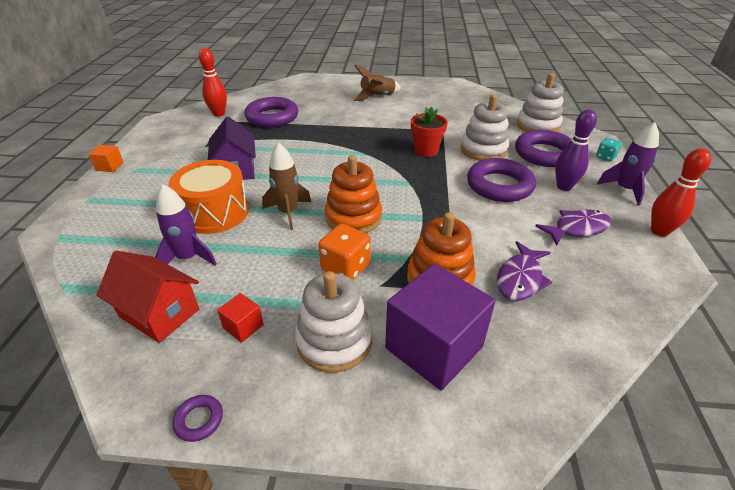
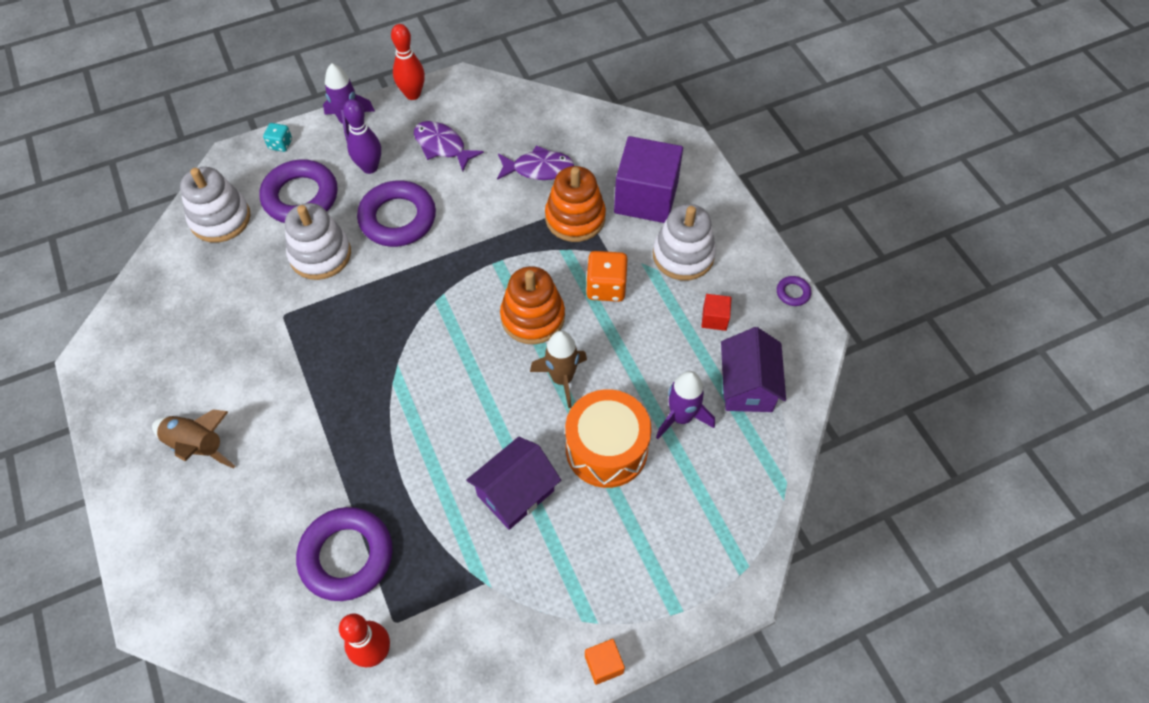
camera: 120 degrees left, 20 degrees up
(159, 313) = (747, 386): red house -> purple house
(426, 150) = (352, 310): red flower pot -> none

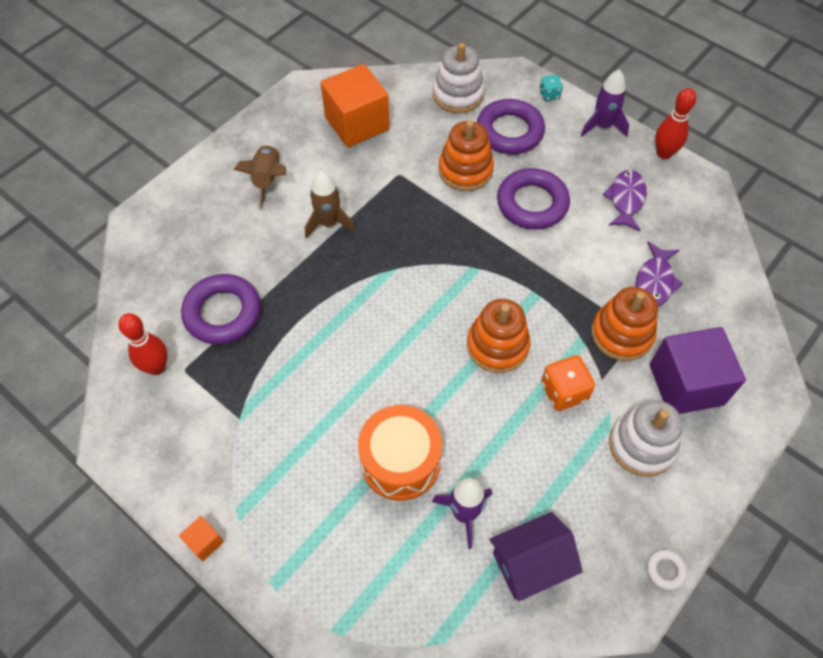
camera: 65 degrees right, 0 degrees up
(186, 326) = (357, 123): none -> orange cube
(320, 254) = (465, 170): white stacking toy -> orange stacking toy
(370, 167) = (568, 161): purple bowling pin -> none
(515, 493) = (326, 406): purple house -> none
(538, 169) = (654, 281): purple fish -> purple fish turned 45 degrees clockwise
(562, 378) = (450, 395): brown rocket -> brown rocket (329, 223)
(714, 318) = (588, 503): red cube -> none
(793, 293) = (665, 570): purple ring -> white ring

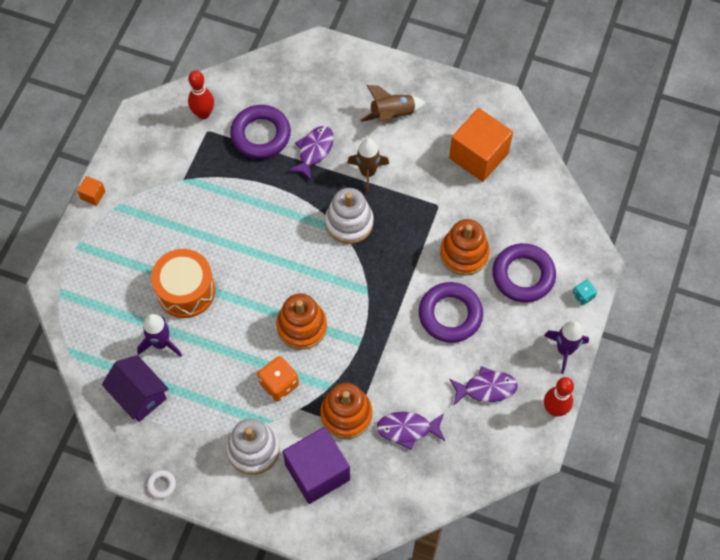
camera: 70 degrees right, 5 degrees up
(274, 265) = (314, 151): none -> purple fish
(458, 95) = (547, 222): white stacking toy -> white stacking toy (349, 222)

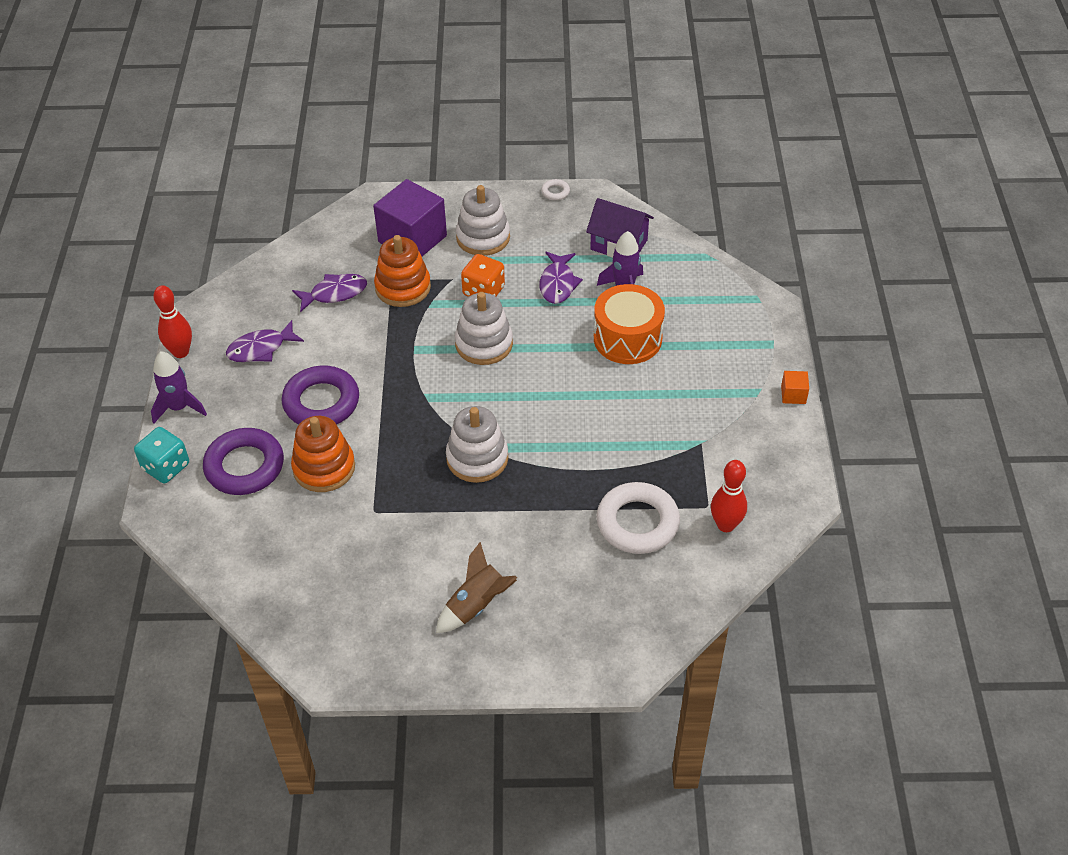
camera: 160 degrees right, 15 degrees down
(261, 135) = (637, 523): purple ring -> white ring
(302, 327) = (484, 344): orange stacking toy -> white stacking toy
(314, 151) = (559, 525): purple fish -> purple fish (558, 284)
(368, 173) = (478, 521): brown rocket -> none
(478, 156) = (339, 589): orange cube -> none
(583, 296) = (166, 467): turquoise dice -> turquoise dice, size x1.71

